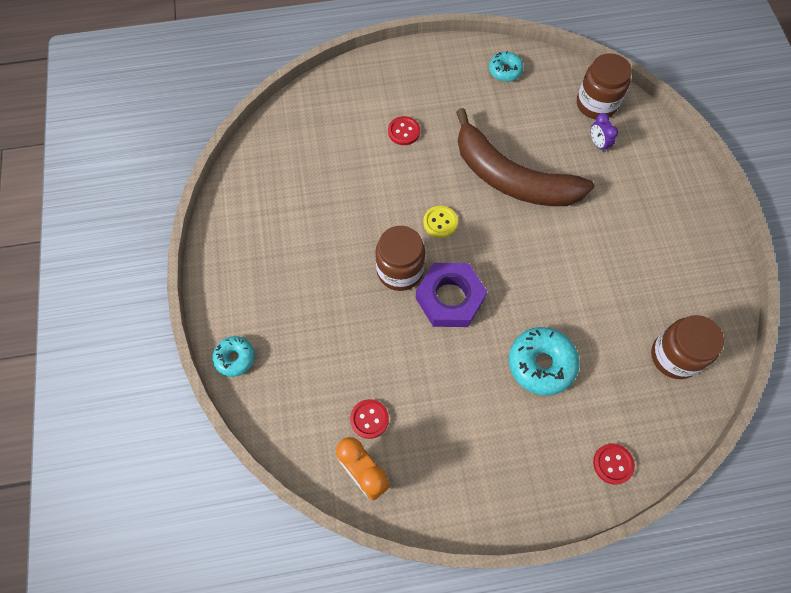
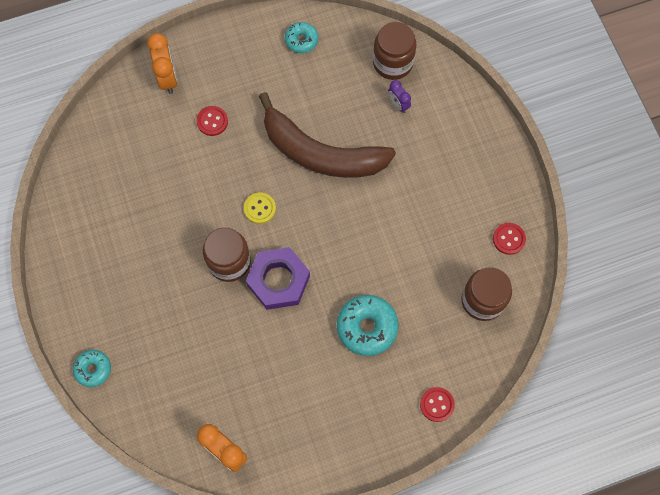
camera: 10 degrees left, 5 degrees up
(366, 86) = (168, 78): none -> orange clock
(369, 419) = (222, 403): red button -> red button (508, 239)

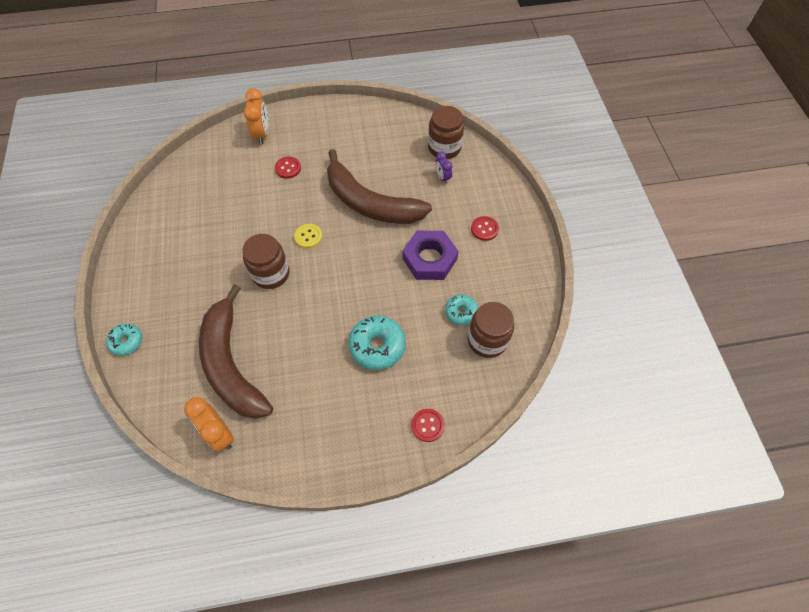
camera: 10 degrees right, 10 degrees down
(215, 374) = (231, 364): none -> brown banana
(278, 280) = (309, 295): purple nut -> purple nut (429, 259)
(301, 40) = (374, 123): turquoise donut -> turquoise donut (461, 312)
(508, 239) = (519, 293): red button -> red button (484, 229)

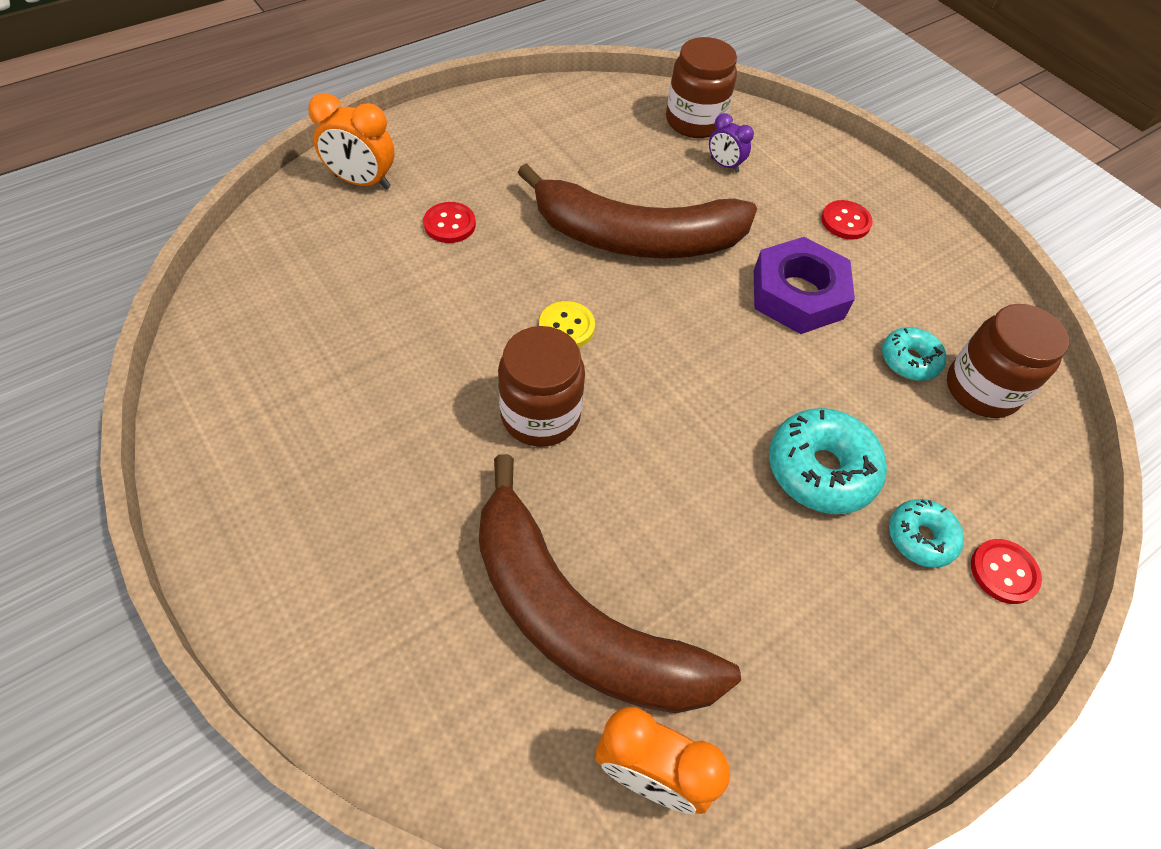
camera: 30 degrees left, 5 degrees down
(127, 341) = (315, 670): turquoise donut -> turquoise donut (920, 538)
(262, 134) = (362, 182): orange clock -> orange clock turned 135 degrees clockwise

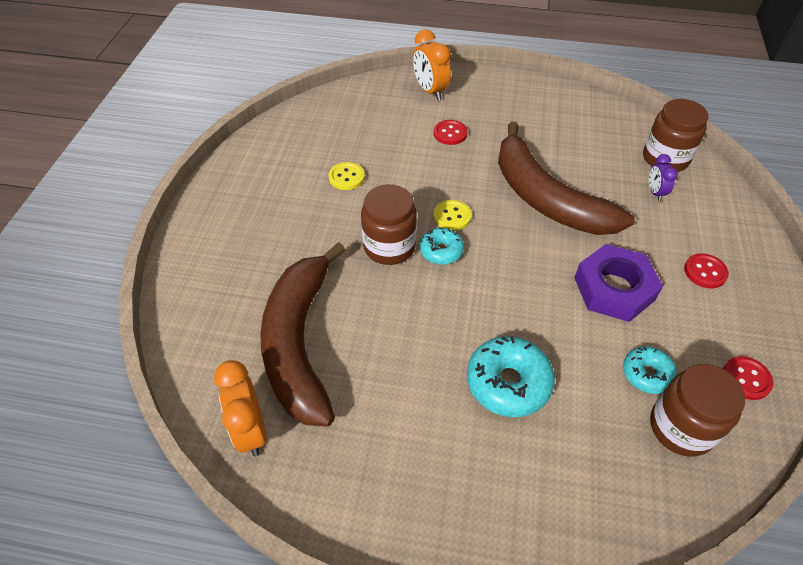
camera: 50 degrees right, 5 degrees down
(386, 364) = (346, 177): none -> yellow button
(920, 538) = (525, 464): turquoise donut -> turquoise donut (441, 251)
(1003, 572) = (557, 526): red button -> red button (746, 379)

